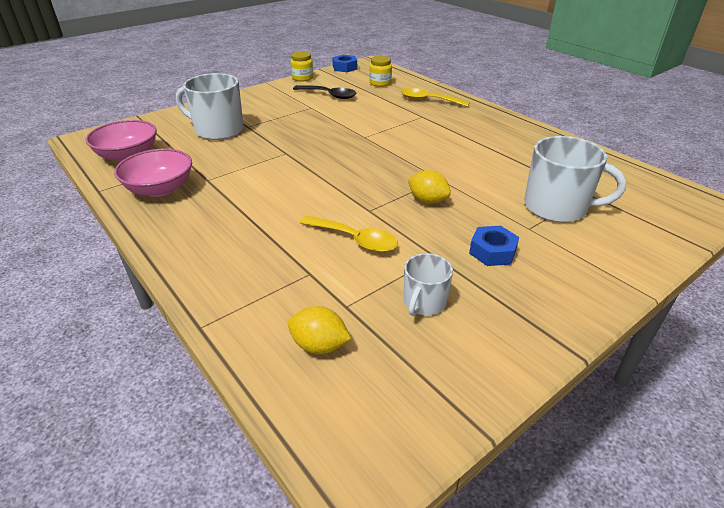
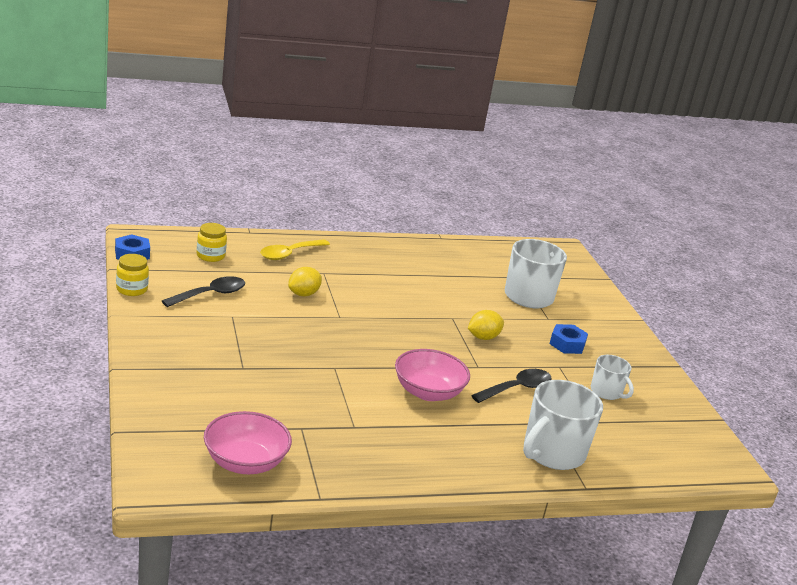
camera: 70 degrees left, 10 degrees down
(160, 189) = (350, 458): pink bowl -> pink bowl (428, 392)
(218, 130) = (233, 388): white mug -> white mug (552, 453)
(319, 345) = (629, 445): yellow lemon -> yellow lemon (303, 294)
(355, 239) = (516, 388): yellow spoon -> black spoon

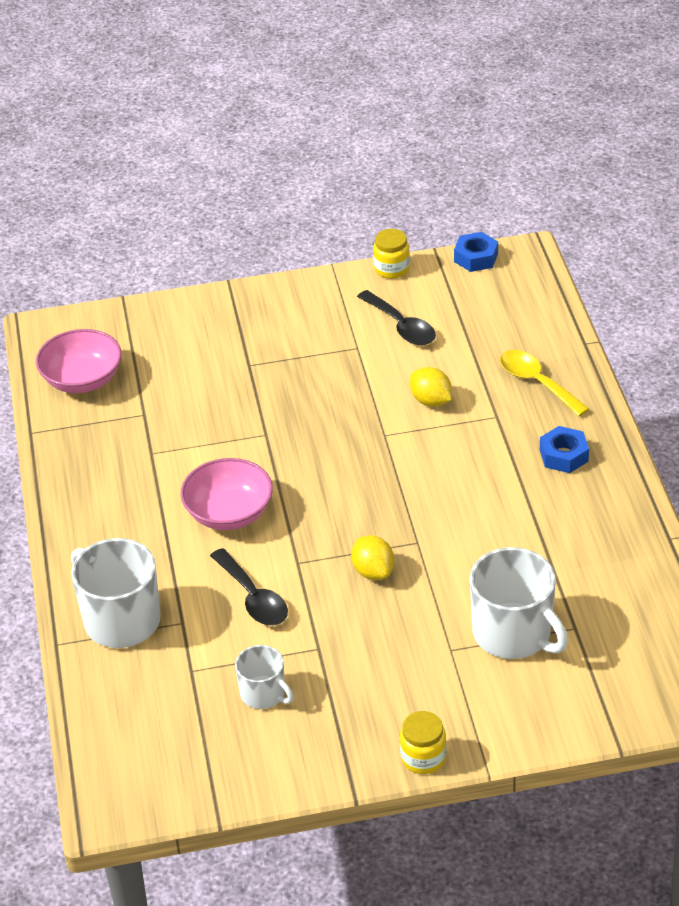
camera: 100 degrees right, 15 degrees up
(210, 256) = (499, 317): yellow jar -> yellow jar (423, 757)
(567, 344) = (381, 664): blue nut -> blue nut (563, 455)
(607, 392) = (264, 694): white mug -> white mug turned 105 degrees counterclockwise

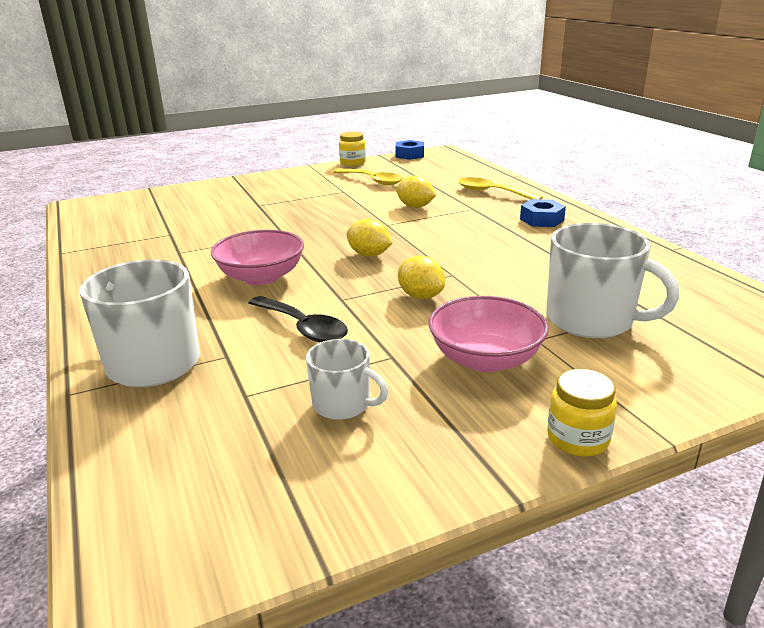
camera: 15 degrees left, 15 degrees down
(82, 380) = (113, 223): pink bowl -> pink bowl (485, 359)
(346, 493) = (369, 255): none -> yellow lemon
(401, 326) = (372, 181): black spoon -> yellow spoon

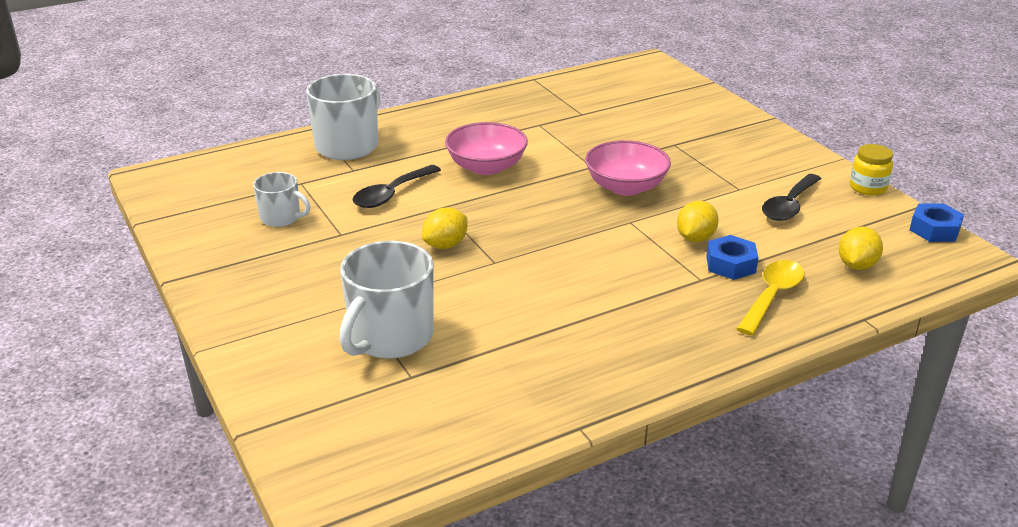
camera: 85 degrees right, 5 degrees up
(342, 404) = (281, 218): white mug -> white mug turned 90 degrees counterclockwise
(369, 255) = (541, 215): yellow lemon -> yellow lemon (856, 265)
(372, 181) = (789, 205): yellow spoon -> black spoon
(485, 359) = (329, 275): pink bowl -> pink bowl (626, 187)
(542, 219) = (670, 330): blue nut -> blue nut (730, 264)
(577, 439) = (216, 309): yellow jar -> none

